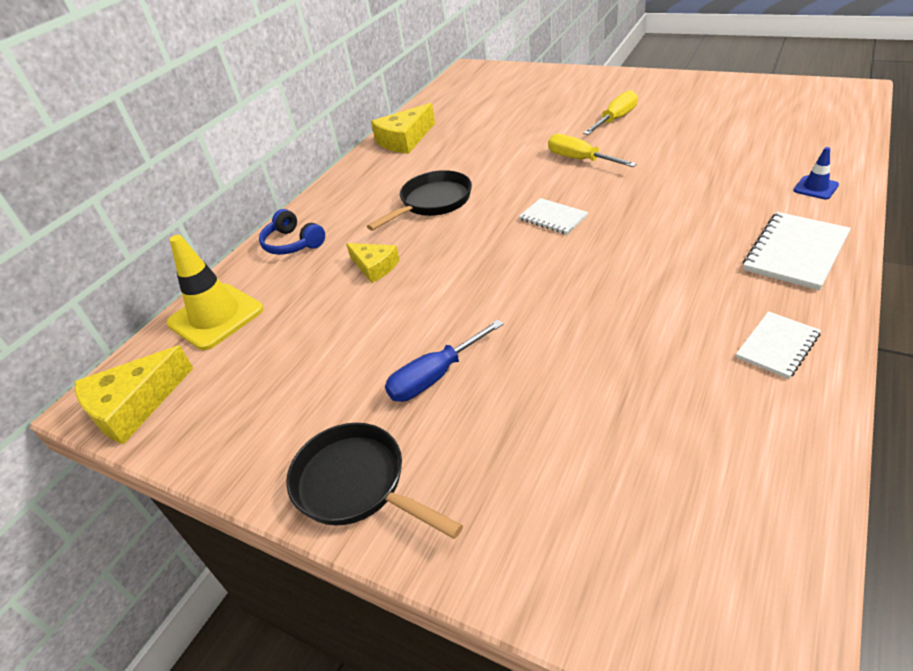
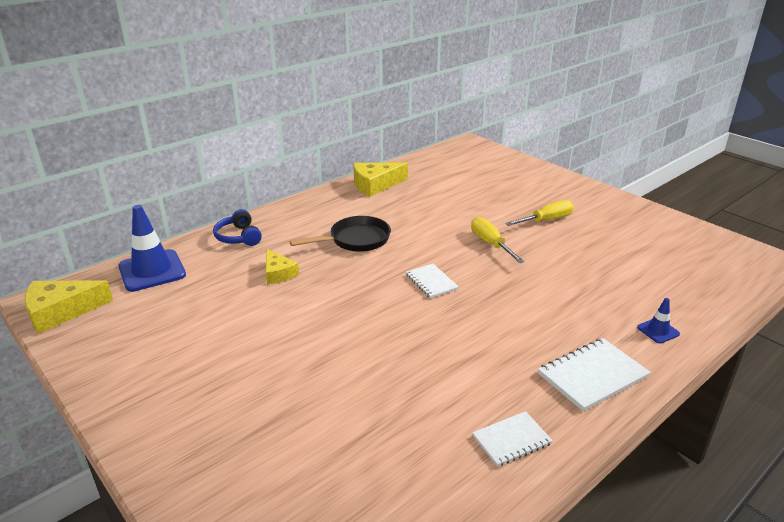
camera: 15 degrees right, 10 degrees down
(216, 316) = (152, 271): yellow traffic cone -> blue traffic cone
(357, 485) = (150, 417): black pan -> none
(435, 376) = (255, 366): blue screwdriver -> none

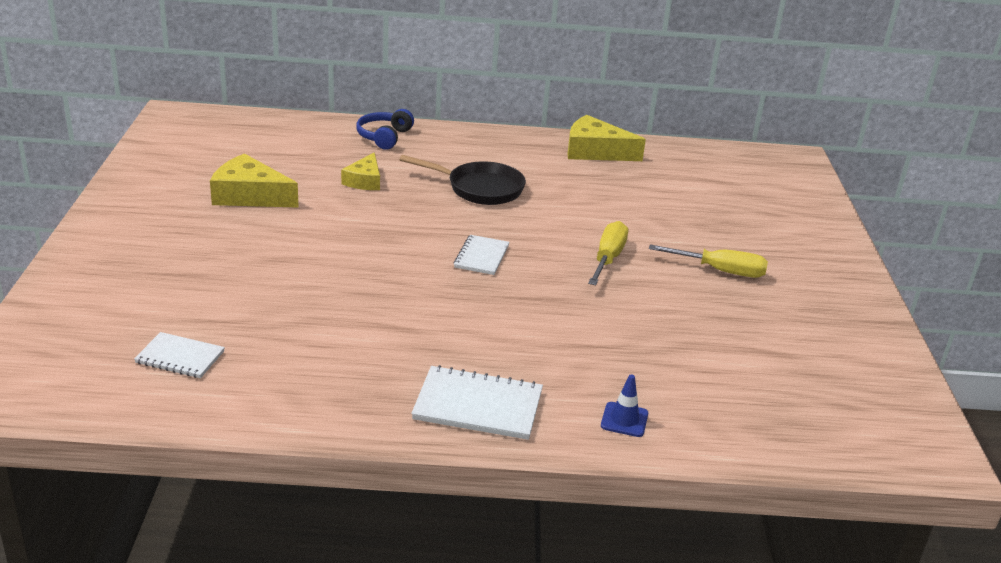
camera: 40 degrees right, 0 degrees up
(61, 312) = (173, 128): yellow cheese -> yellow cheese (249, 195)
(152, 271) = (276, 130): blue traffic cone -> none
(511, 440) = (317, 396): white notebook -> white notebook (180, 357)

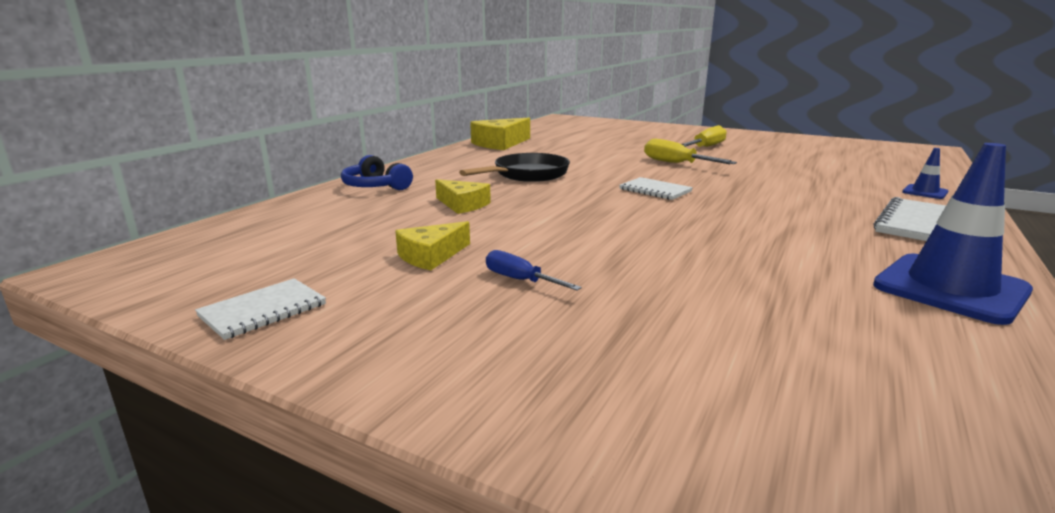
camera: 60 degrees left, 10 degrees down
(180, 357) = (879, 354): white notebook -> white notebook (263, 310)
(226, 232) = (520, 280): none -> blue screwdriver
(249, 195) = (431, 256): yellow cheese -> yellow cheese, size x0.63
(307, 397) = (950, 288): none -> blue traffic cone

